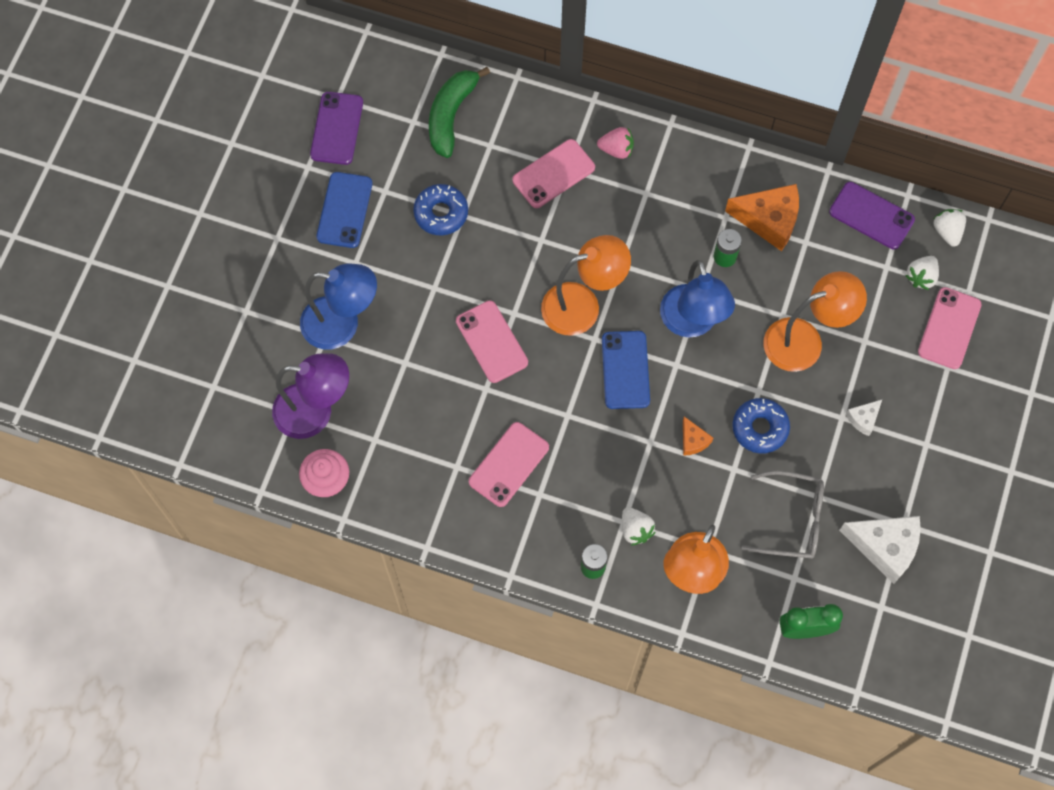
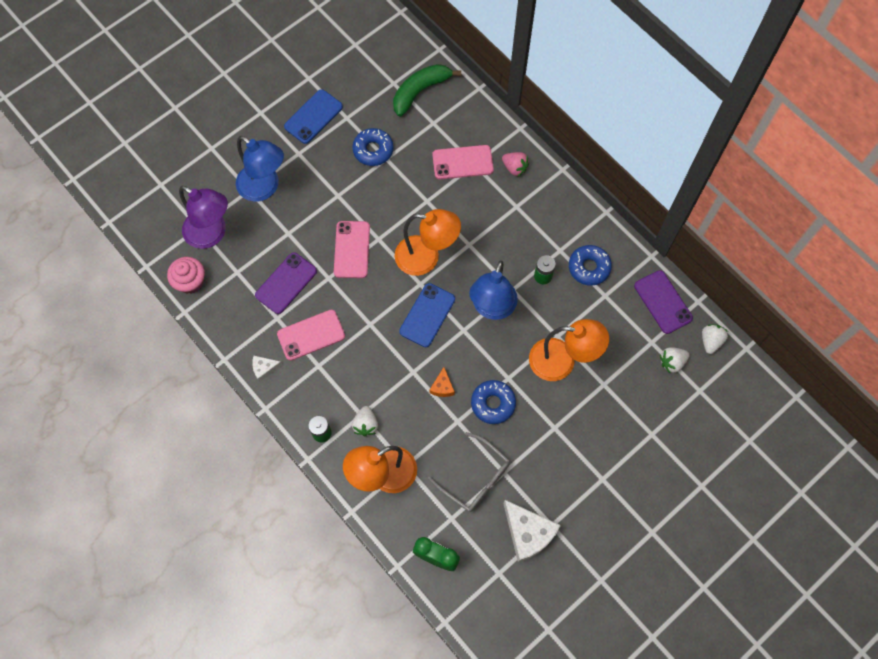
camera: 30 degrees right, 0 degrees up
(337, 128) = (342, 63): purple phone -> purple phone (286, 283)
(769, 220) = (589, 267): orange cheese -> blue donut
(863, 419) = (569, 437): white cheese -> white cheese (264, 368)
(949, 328) = (670, 408): pink phone -> none

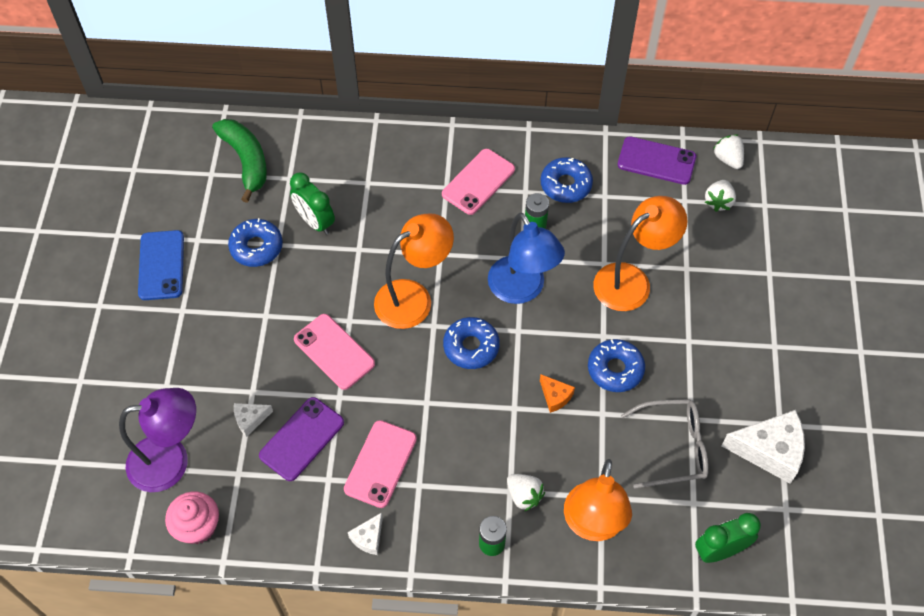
camera: 45 degrees left, 10 degrees down
(264, 188) = (181, 370): blue lamp -> none
(271, 248) = (250, 419): none -> white cheese
(286, 283) = (302, 439): purple phone -> purple phone turned 45 degrees clockwise
(420, 91) = (246, 161): green banana -> green banana turned 150 degrees clockwise
(420, 163) = (315, 222): none -> green clock
(427, 315) = (471, 347): blue phone -> blue donut
(462, 162) = (355, 189): pink phone -> pink phone (478, 182)
(514, 168) = (408, 156): pink strawberry -> none

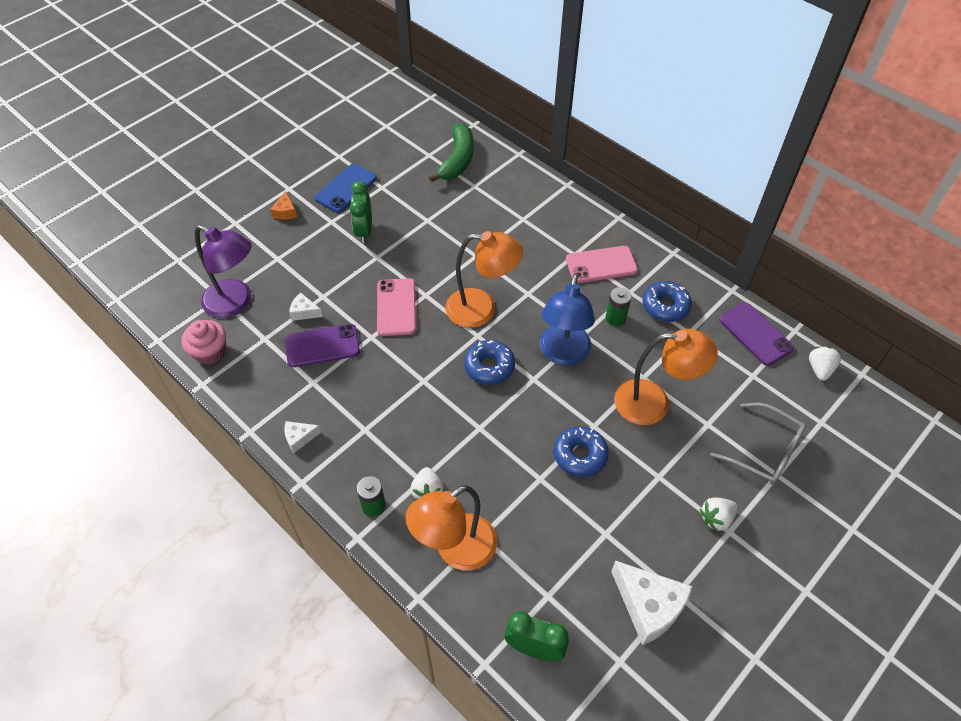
camera: 40 degrees right, 5 degrees down
(256, 247) = (412, 213): blue donut -> none
(315, 222) = (464, 221): green clock -> green clock (364, 231)
(380, 464) = (354, 397): pink phone -> none
(555, 396) = (516, 441): orange cheese -> orange cheese (285, 212)
(673, 447) = (571, 543): grey glasses -> grey glasses (765, 451)
(718, 202) = (781, 394): white strawberry -> white strawberry (716, 518)

